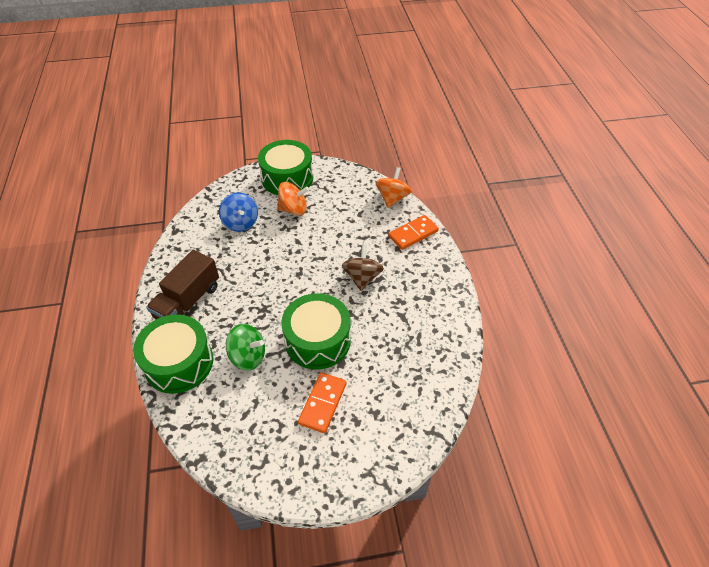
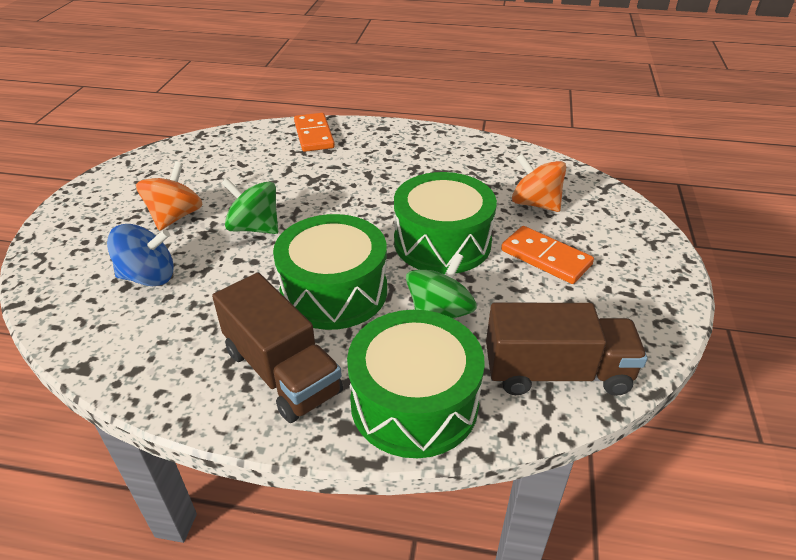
camera: 70 degrees left, 10 degrees down
(215, 426) = (556, 372): none -> brown truck
(287, 178) = (98, 210): green drum -> green drum (334, 291)
(297, 246) = (254, 228): none -> green spinning top
(362, 278) = (358, 185): brown spinning top -> none
(392, 198) = (239, 135): orange spinning top -> orange spinning top (535, 203)

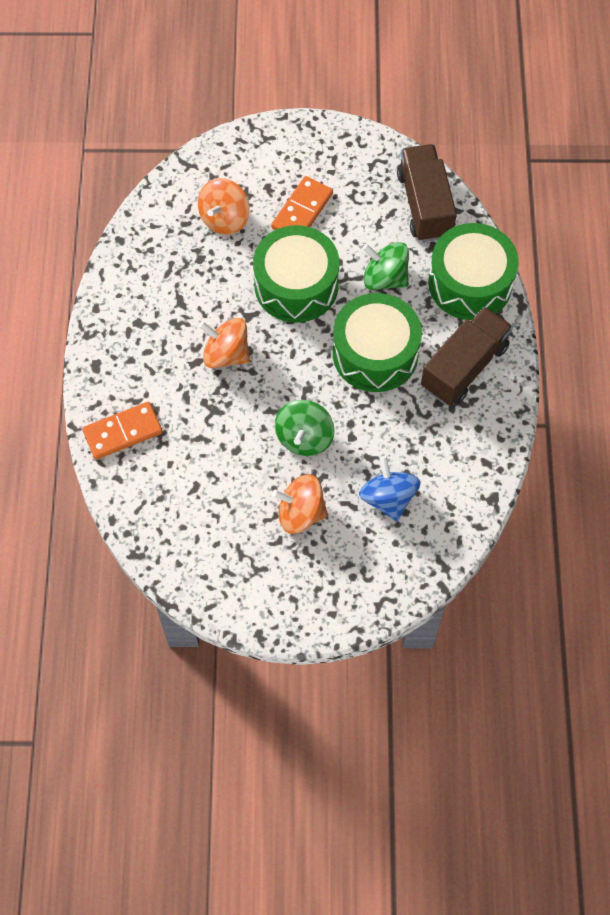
camera: 100 degrees left, 25 degrees up
(371, 190) = (226, 354): none -> orange spinning top

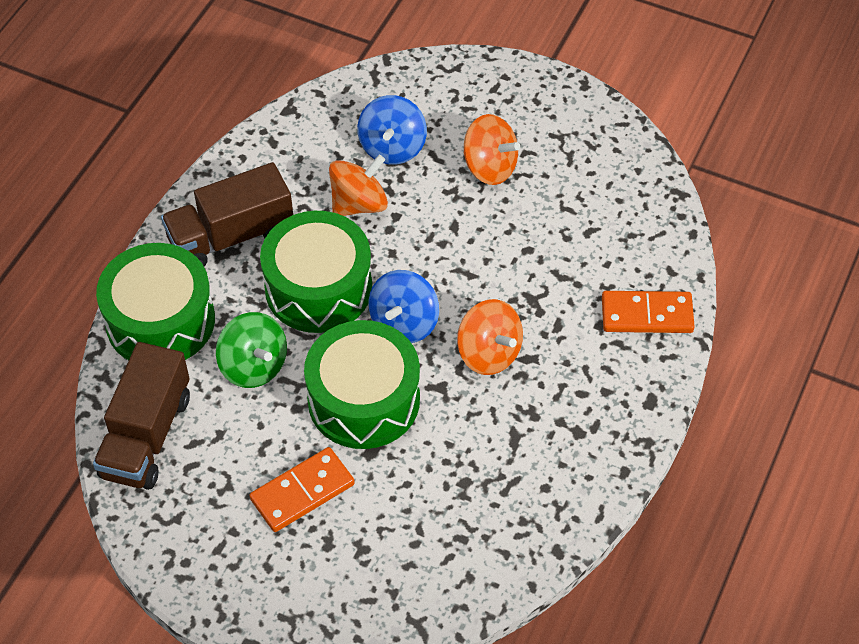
camera: 155 degrees left, 10 degrees down
(224, 219) = (407, 522): orange spinning top -> orange spinning top (359, 204)
(298, 352) = (404, 323): none -> blue spinning top
(304, 437) = (447, 233): green spinning top -> none

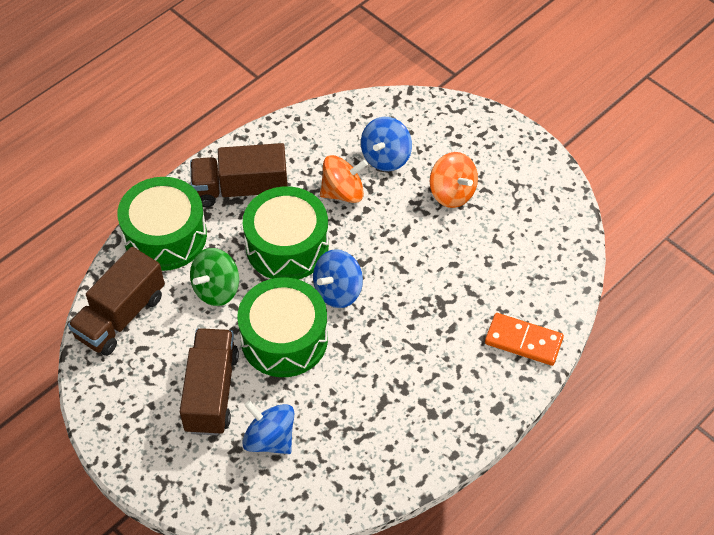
camera: 20 degrees right, 0 degrees up
(254, 366) = (216, 289): green spinning top -> green spinning top turned 60 degrees clockwise
(302, 491) = (211, 392): orange domino -> brown truck
(398, 524) = (270, 439): none -> blue spinning top
(489, 353) = (391, 333): orange spinning top -> none

